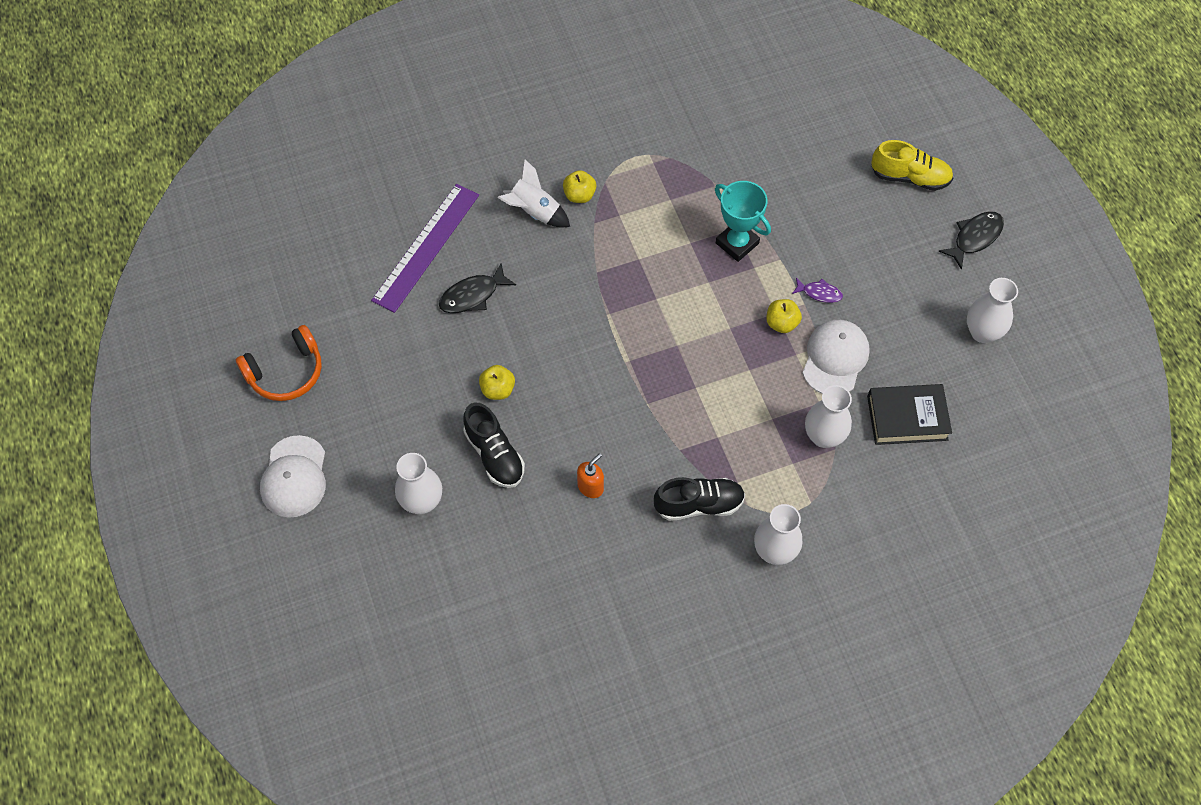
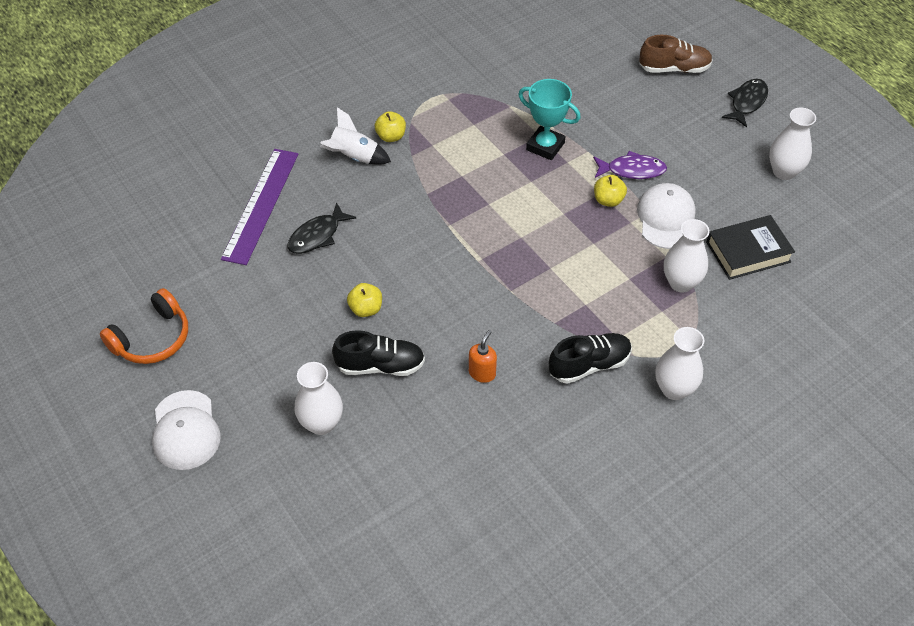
camera: 15 degrees left, 10 degrees down
(494, 454) = (380, 365): black shoe -> black shoe turned 45 degrees counterclockwise
(819, 293) = (632, 170): purple fish -> purple fish, size x1.58
(910, 177) = (674, 69): yellow shoe -> brown shoe

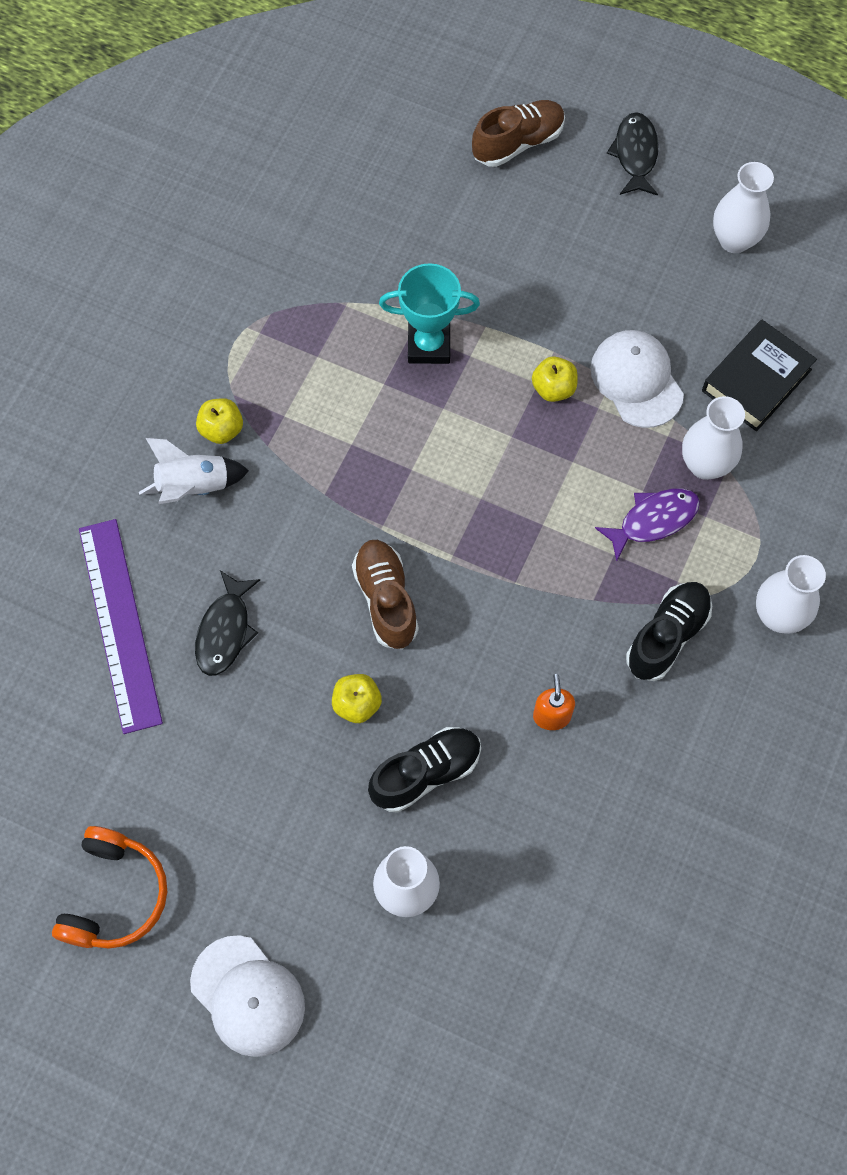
camera: 30 degrees left, 15 degrees up
(424, 263) = (386, 600): none -> brown shoe
(632, 170) = (556, 328): purple fish -> purple fish (653, 520)

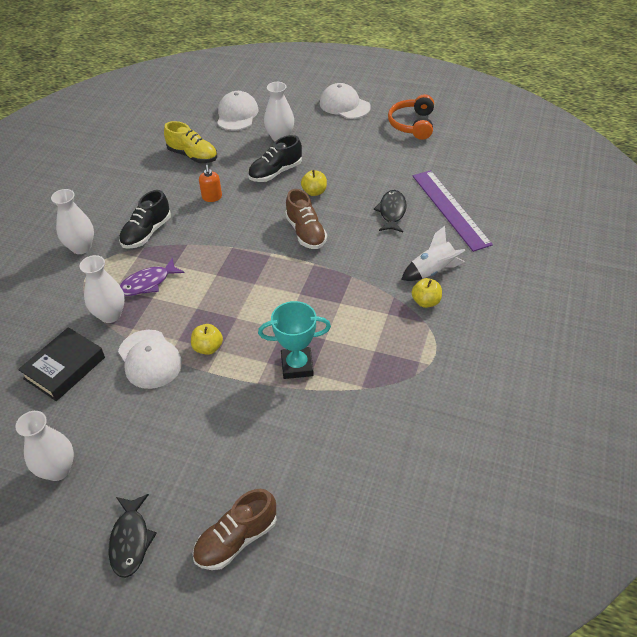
camera: 175 degrees right, 20 degrees down
(497, 995) = (237, 114): none -> white cap
(593, 853) = (193, 156): none -> yellow shoe

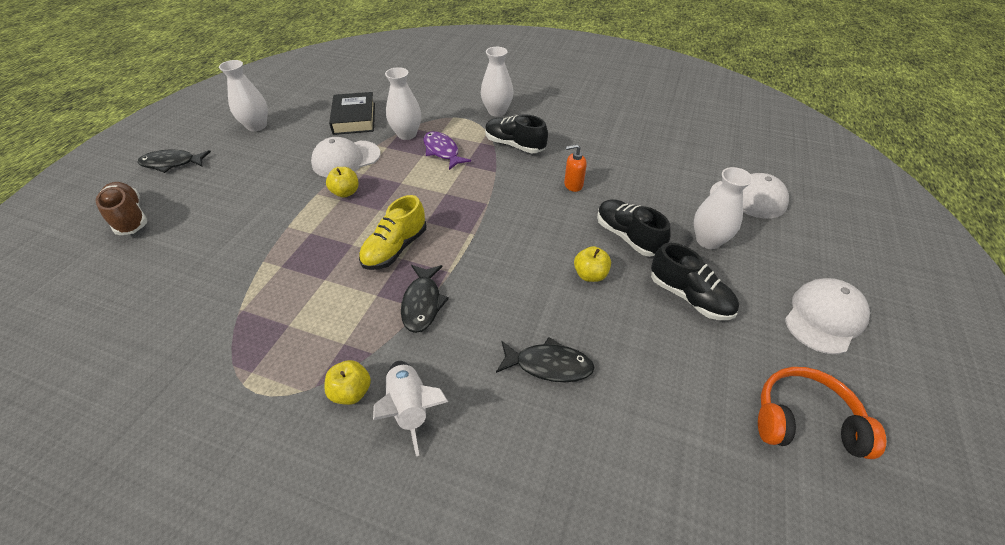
camera: 90 degrees right, 0 degrees up
(64, 368) = (354, 118): black book -> black book turned 45 degrees clockwise
(193, 156) = (649, 167): yellow shoe -> yellow shoe (395, 248)
(297, 366) = (296, 255): turquoise trophy -> none
(305, 232) = (507, 265): brown shoe -> none
(332, 151) = (689, 297): none -> black shoe
(346, 275) = (422, 303): none -> black fish
(450, 209) = (557, 457): purple ruler -> none

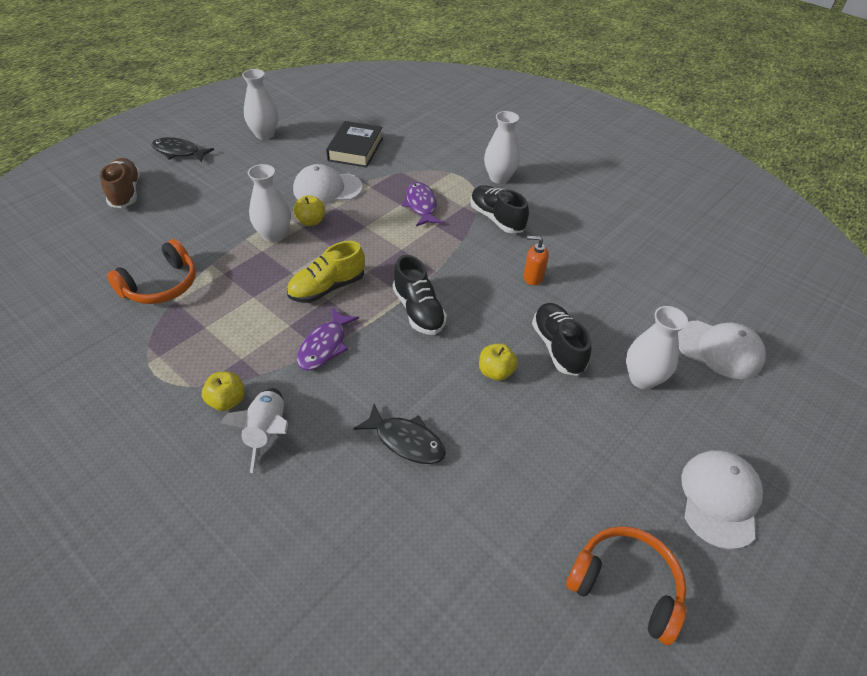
camera: 20 degrees right, 0 degrees up
(217, 298) = (161, 285): none -> orange headphones
(407, 134) = (396, 179): white vase -> white vase (274, 235)
(422, 303) = (324, 346): black fish -> purple fish
(689, 297) = (584, 427): black shoe -> black shoe (418, 311)
(824, 317) = (719, 499): white cap -> white cap turned 45 degrees counterclockwise

